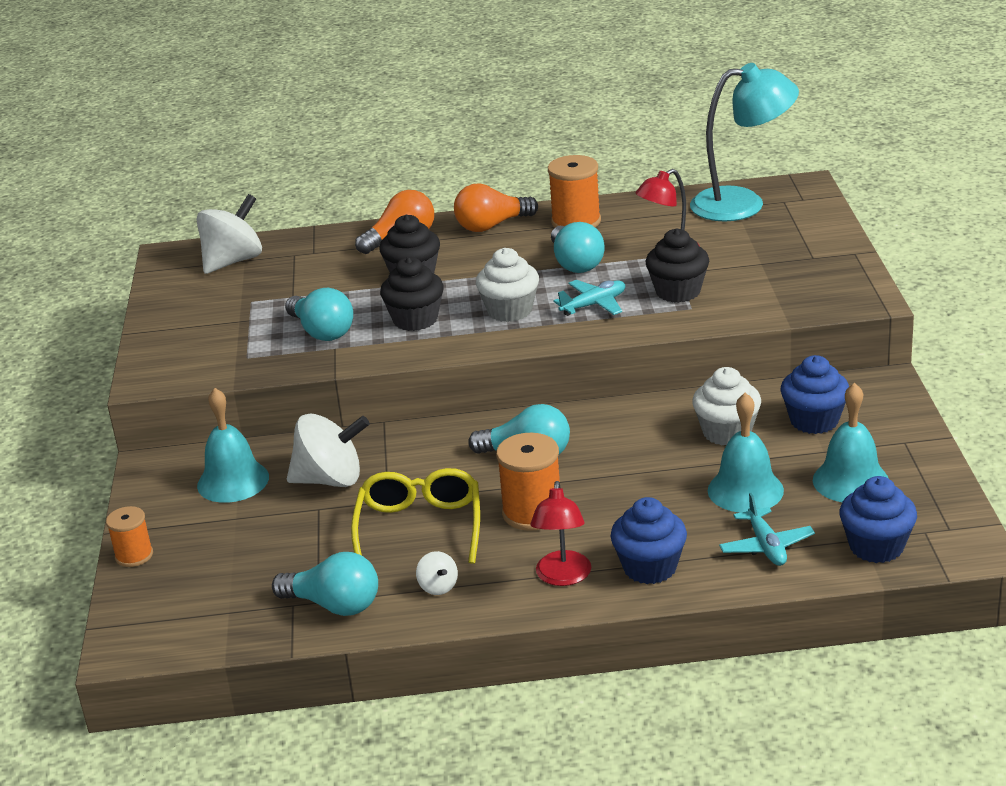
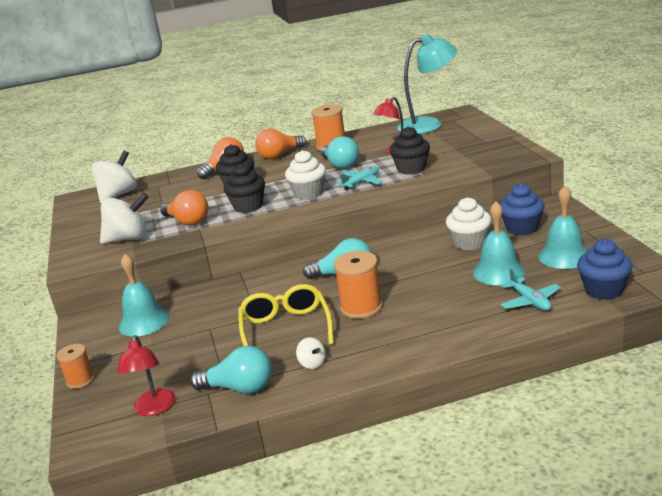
camera: 10 degrees left, 5 degrees down
(322, 332) = (187, 221): turquoise light bulb -> orange light bulb
(331, 480) = (213, 310): white spinning top -> white spinning top (128, 239)
(563, 577) = (399, 343): red lamp -> red lamp (154, 409)
(650, 567) = (457, 327): blue cupcake -> none

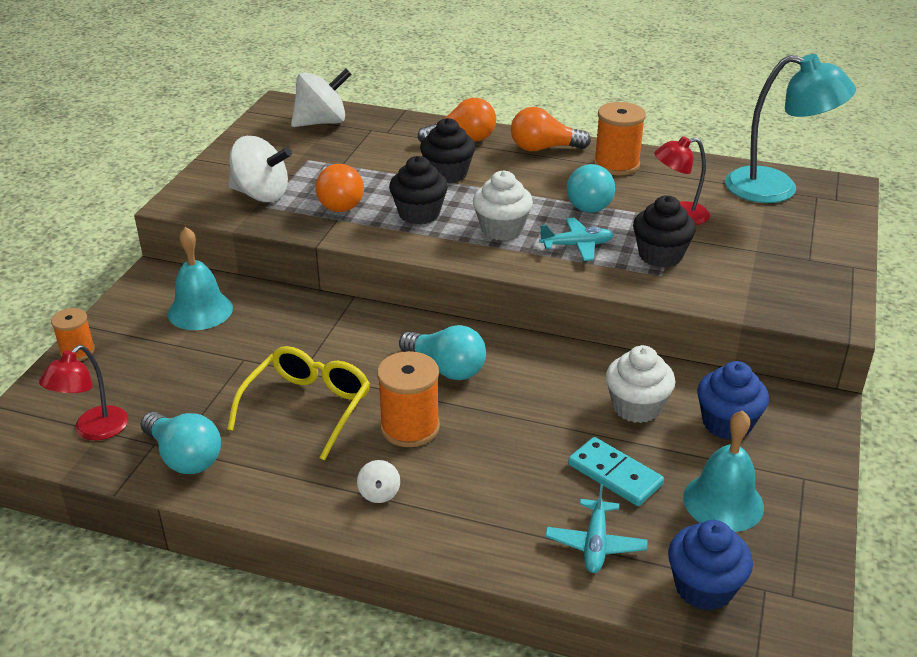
camera: 30 degrees right, 10 degrees up
(312, 363) = (279, 472): white spinning top -> white spinning top (379, 493)
(498, 272) = (614, 474): turquoise bell -> turquoise domino

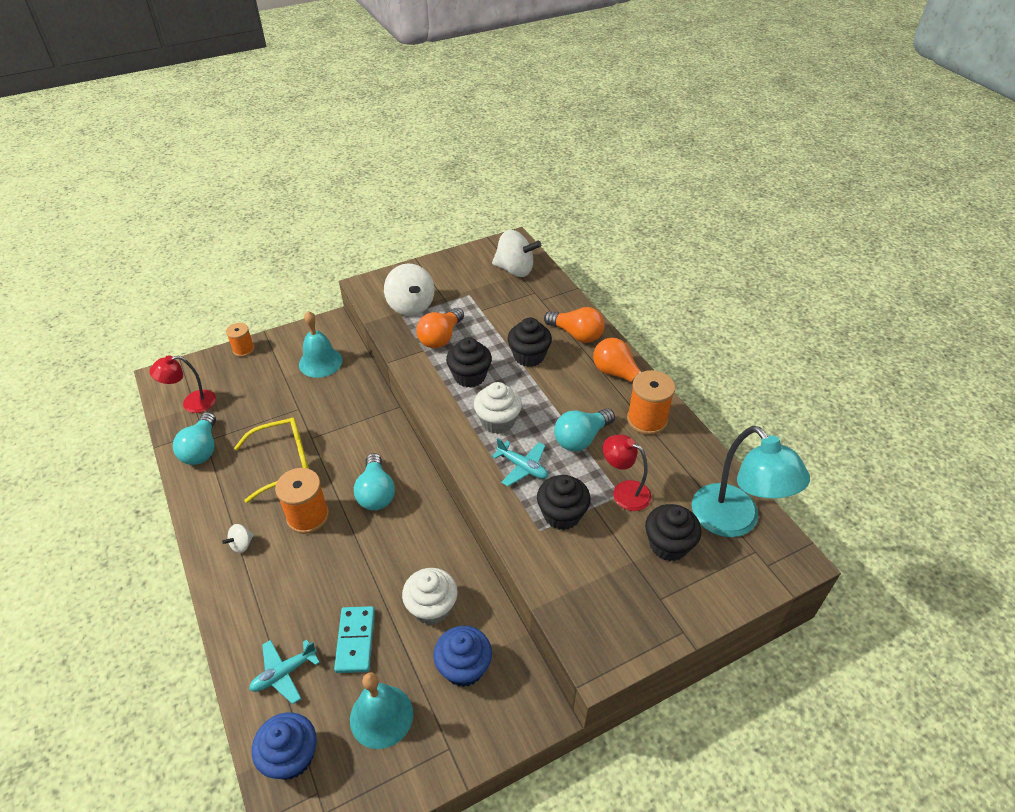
camera: 45 degrees right, 10 degrees up
(761, 226) = (668, 545): none -> black cupcake

